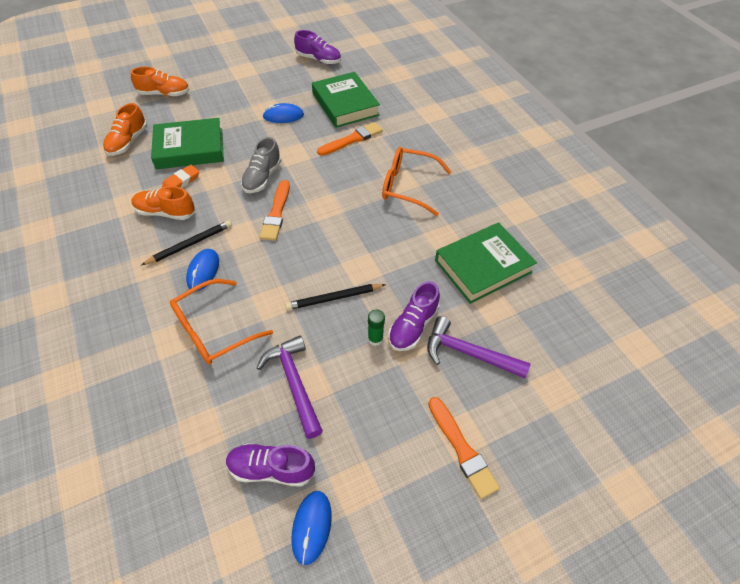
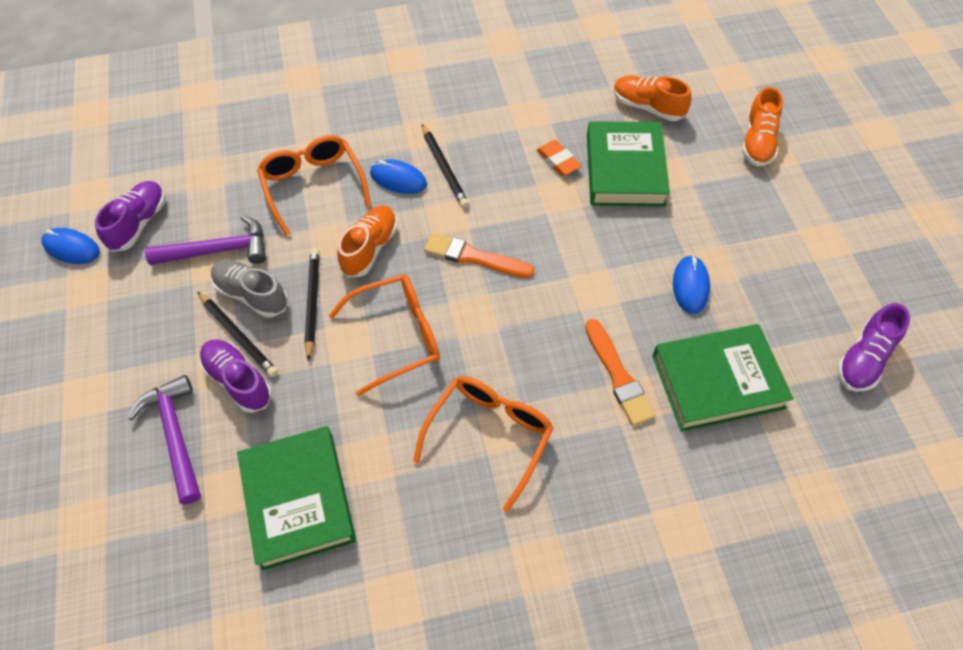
camera: 105 degrees right, 5 degrees up
(165, 212) = (504, 146): orange shoe -> orange shoe (370, 248)
(262, 177) = (548, 247): grey shoe -> grey shoe (252, 295)
(351, 242) = (397, 337): none -> orange glasses
(375, 339) = (238, 336): green glue stick -> black pencil
(462, 449) = (69, 392): orange brush -> none
(468, 353) = (175, 435): purple hammer -> purple hammer turned 60 degrees counterclockwise

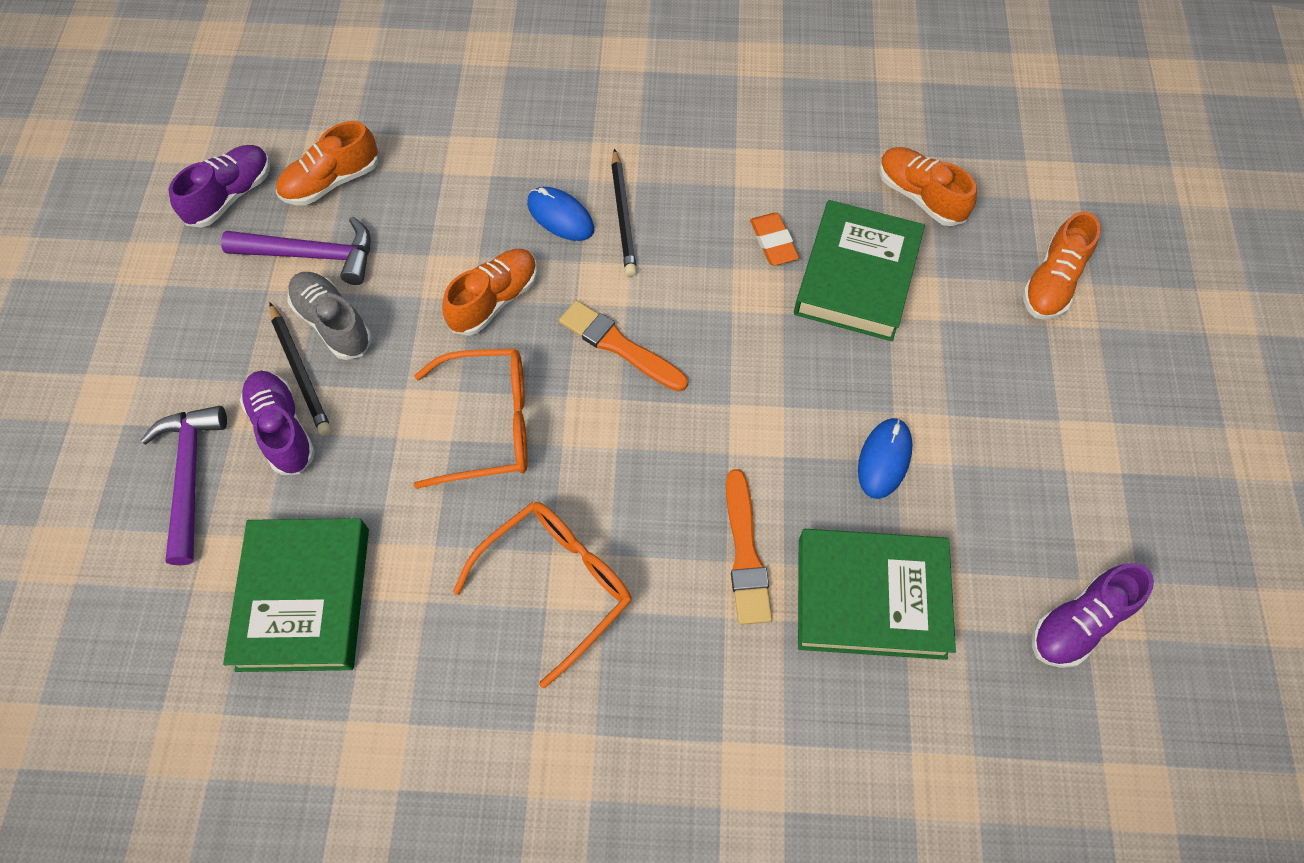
camera: 15 degrees right, 5 degrees up
(72, 248) = (144, 208): blue mouse -> none
(216, 195) = (332, 182): none -> orange shoe
(312, 302) = (402, 353): black pencil -> none
(313, 186) = (453, 200): orange glasses -> none

